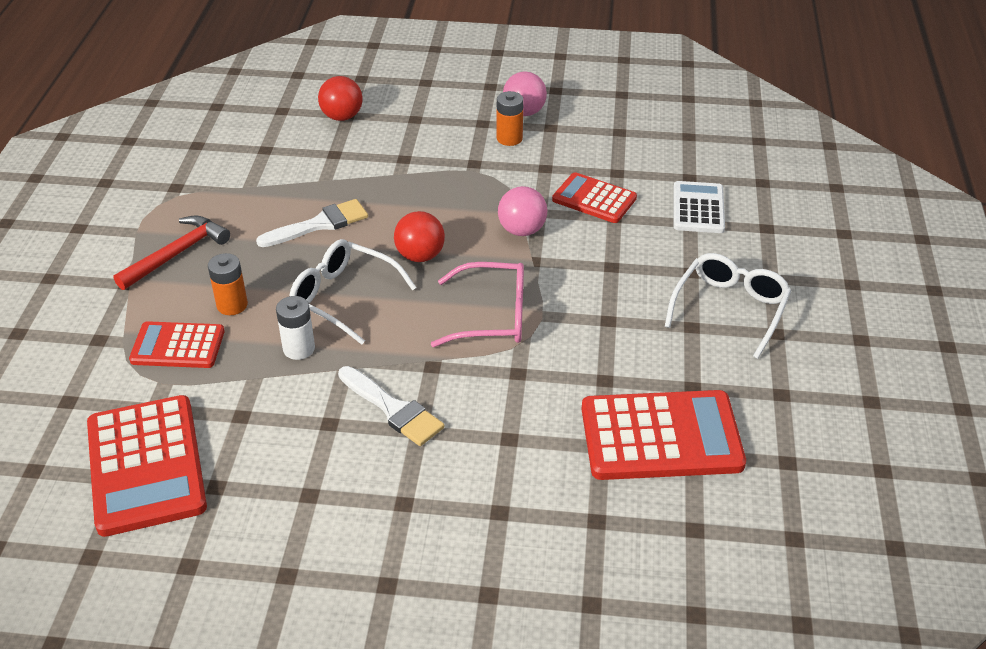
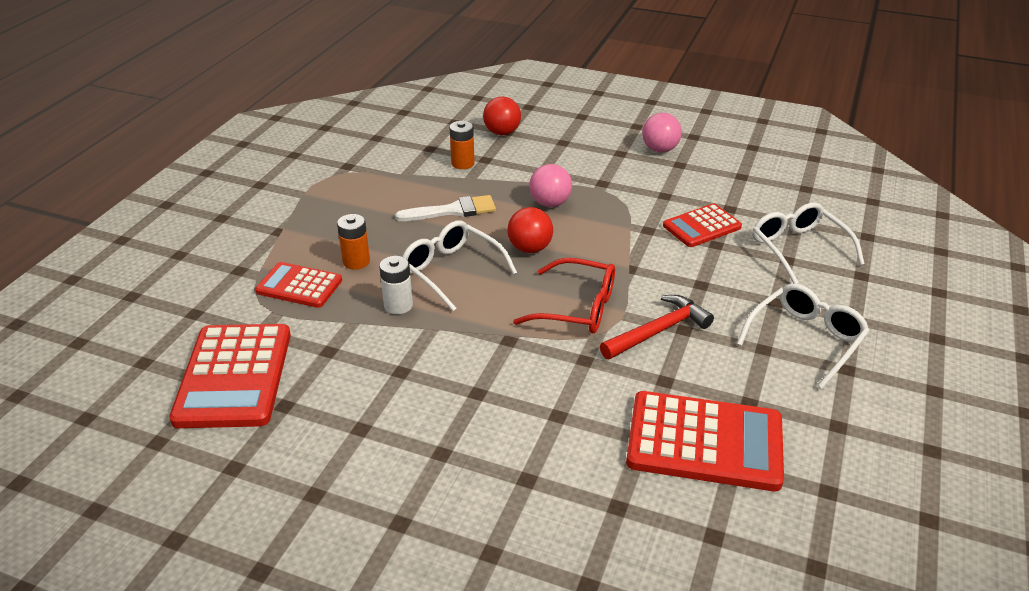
camera: 15 degrees right, 5 degrees down
(177, 254) = (328, 215): red hammer -> red hammer (658, 331)
(393, 409) = (461, 370): white brush -> none
(492, 316) = (577, 308): pink glasses -> red glasses
(509, 138) = (640, 168): orange battery -> orange battery (462, 163)
(522, 230) = (627, 242): pink ball -> pink ball (550, 203)
(594, 199) = (702, 226): red calculator -> red calculator turned 75 degrees counterclockwise
(698, 208) = (798, 248): white calculator -> white glasses

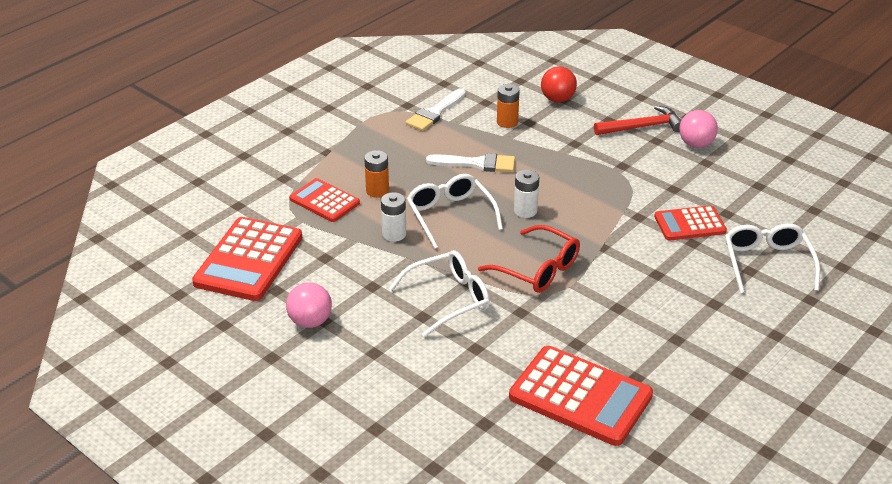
camera: 20 degrees right, 0 degrees up
(381, 168) = (435, 113): none -> white brush
(530, 248) = (525, 211): red ball -> white battery
(550, 203) = (564, 174): pink ball -> pink ball (310, 321)
(658, 331) = (595, 304): red hammer -> red hammer (642, 127)
(806, 339) = (719, 340): white glasses -> white glasses (449, 299)

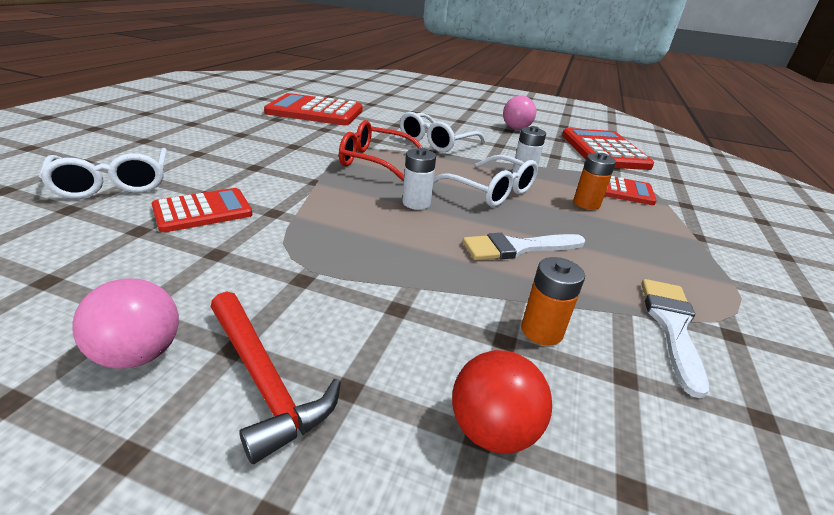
camera: 155 degrees right, 5 degrees down
(642, 127) = (263, 380): red hammer -> red hammer turned 90 degrees counterclockwise

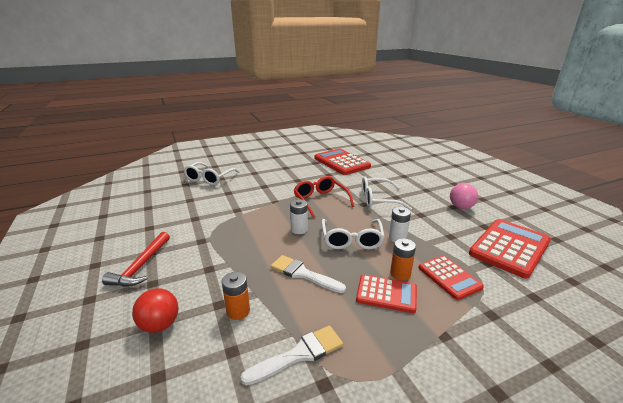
camera: 50 degrees right, 5 degrees down
(139, 354) = (132, 241): pink ball -> none
(203, 211) = (216, 200): red calculator -> red calculator (386, 294)

